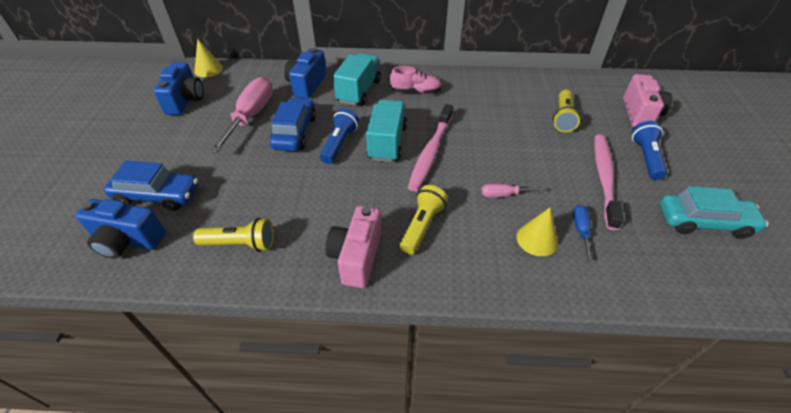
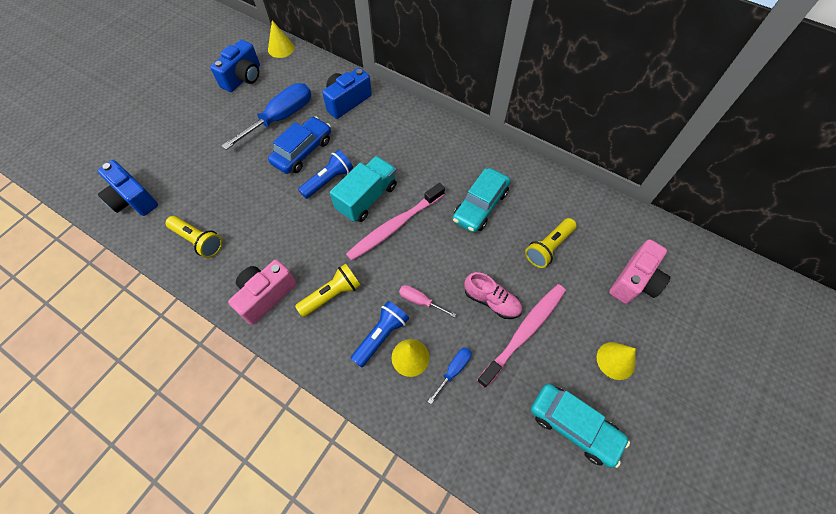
camera: 30 degrees right, 15 degrees up
(157, 195) = (172, 168): blue car -> none
(251, 116) = (281, 118): pink screwdriver -> blue screwdriver
(359, 91) = (385, 128): turquoise truck -> none
(415, 91) = (435, 151): pink shoe -> pink shoe (491, 301)
(486, 112) = (480, 206): none -> turquoise car
(645, 157) = (588, 332): blue flashlight -> blue flashlight (381, 336)
(682, 166) = (615, 360): none -> yellow cone

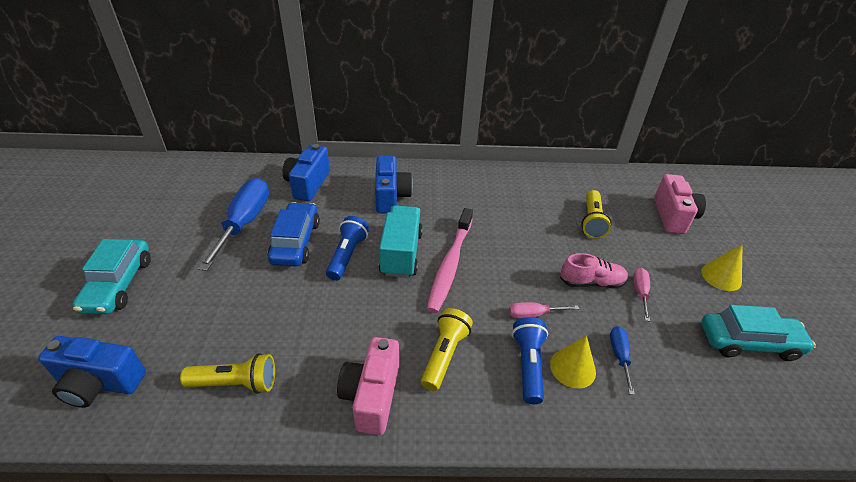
camera: 35 degrees left, 20 degrees down
(243, 78) = (167, 204): blue camera -> blue camera (391, 196)
(281, 48) = (194, 165): yellow cone -> none
(480, 206) = (509, 216): turquoise car -> turquoise car (118, 284)
(524, 332) = (640, 292): pink toothbrush -> pink screwdriver

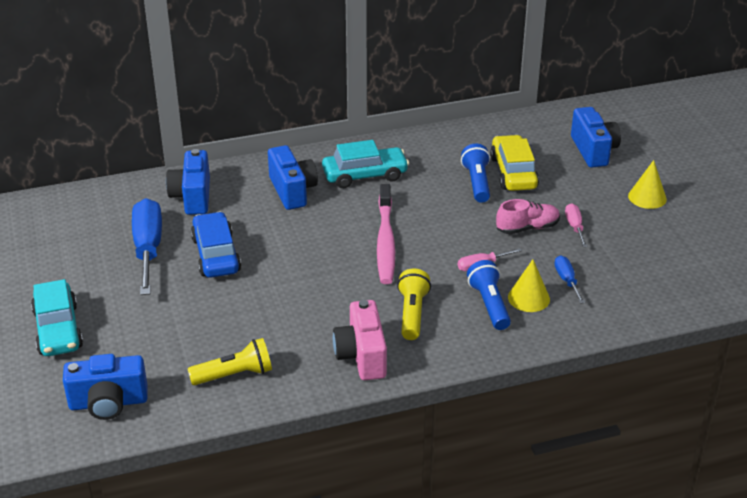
camera: 15 degrees left, 5 degrees down
(347, 255) = (277, 255): blue flashlight -> blue flashlight (477, 182)
(401, 253) = (331, 242): turquoise truck -> none
(592, 222) = (513, 172): yellow flashlight -> yellow car
(673, 216) = (593, 150): pink camera -> blue camera
(749, 342) = (676, 246): turquoise car -> turquoise car (365, 175)

